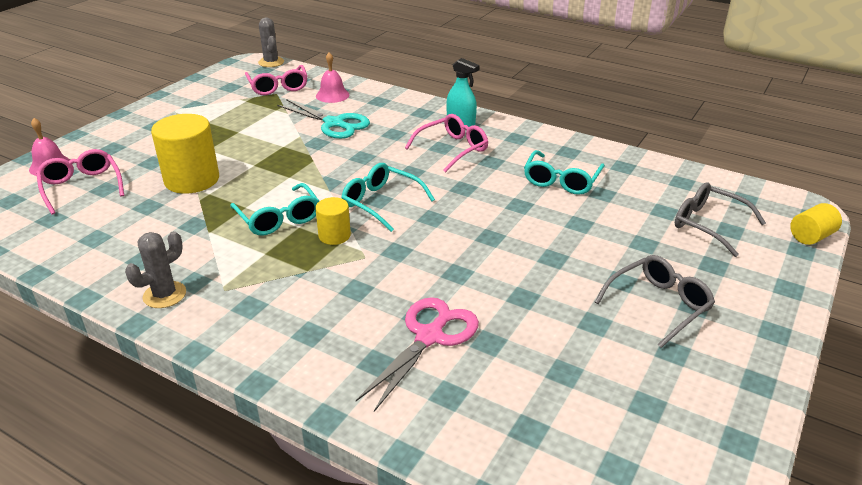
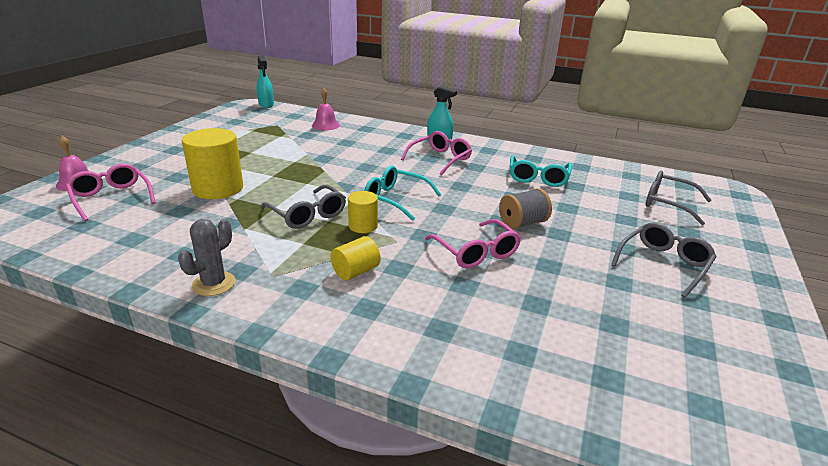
camera: 10 degrees left, 5 degrees down
(271, 62) = (266, 104): grey cactus -> turquoise spray bottle
(278, 87) = (277, 120): pink glasses -> pink glasses (476, 252)
(279, 218) = (307, 215): turquoise glasses -> grey glasses
(334, 123) = (334, 144): turquoise scissors -> none
(429, 337) = (481, 303): pink scissors -> none
(515, 242) = (522, 223): none -> grey spool
(811, 237) = (749, 208): yellow cylinder -> yellow cylinder (355, 271)

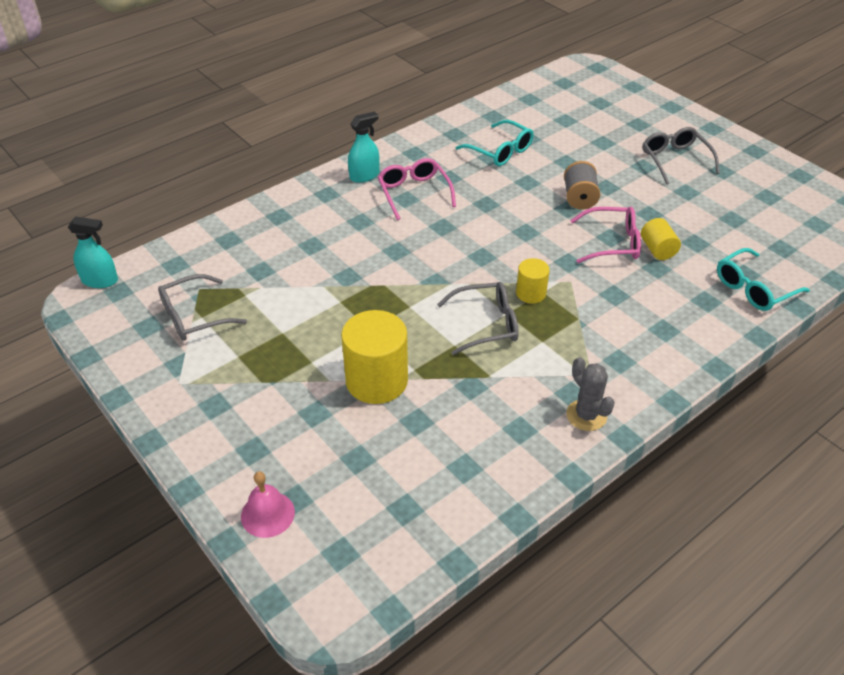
camera: 60 degrees left, 15 degrees up
(111, 198) = (342, 480): pink glasses -> none
(325, 125) = (239, 246): pink bell -> none
(355, 271) = (608, 321): yellow cylinder -> yellow cylinder (657, 250)
(395, 199) = (488, 255): turquoise glasses -> turquoise glasses (754, 288)
(668, 203) = (590, 108): grey glasses -> grey glasses (194, 317)

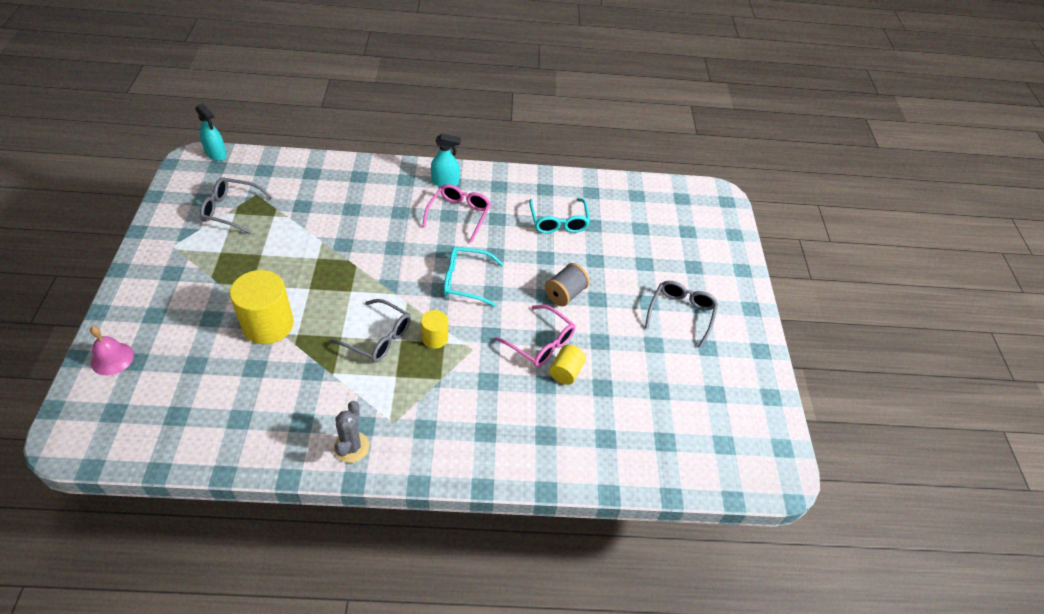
camera: 35 degrees right, 5 degrees up
(754, 288) = (595, 454): turquoise glasses -> turquoise glasses (465, 281)

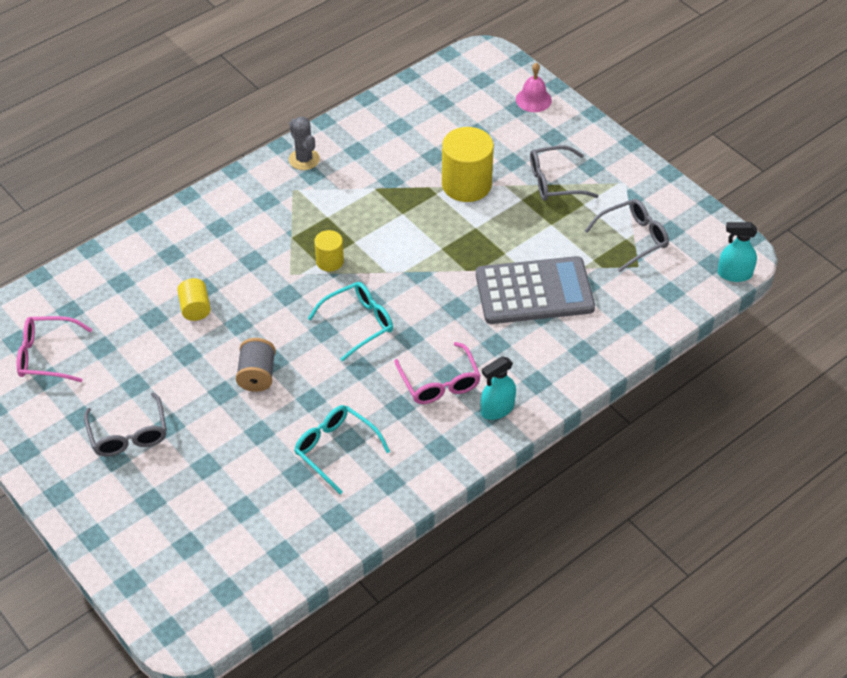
camera: 145 degrees right, 0 degrees up
(335, 223) = (534, 291): none -> grey calculator
(378, 338) = (373, 231): grey glasses -> grey glasses (554, 182)
(541, 343) = (238, 316): pink glasses -> pink glasses (47, 356)

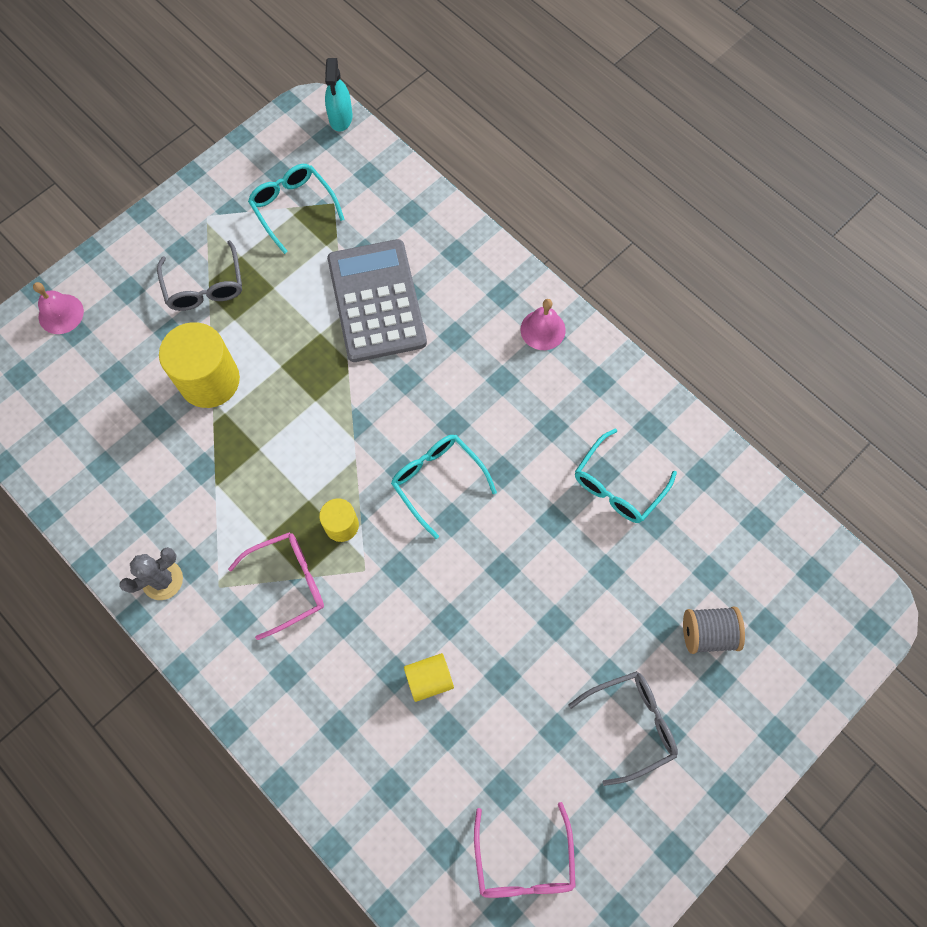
camera: 95 degrees left, 20 degrees up
(257, 375) = (526, 586): grey spool -> grey spool (707, 633)
(439, 383) = (514, 388): pink glasses -> pink glasses (288, 583)
(497, 409) = (543, 329): turquoise spray bottle -> pink bell
(633, 238) = (293, 208): grey glasses -> turquoise glasses

